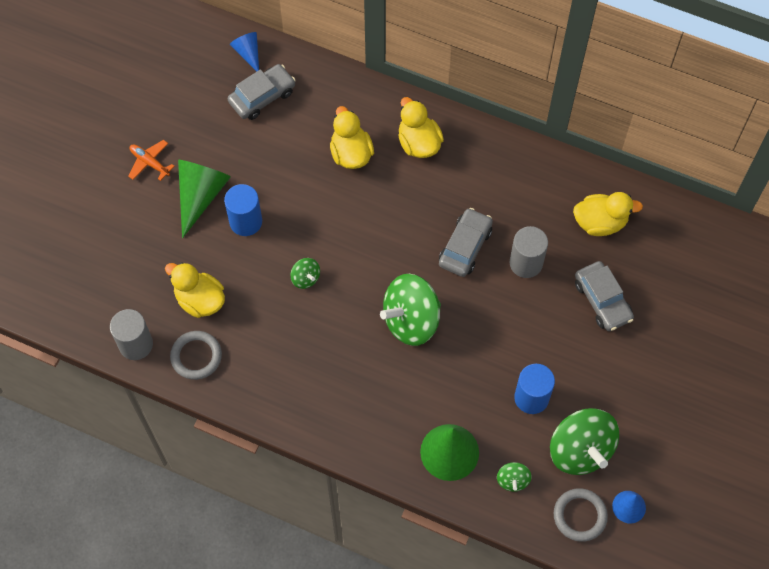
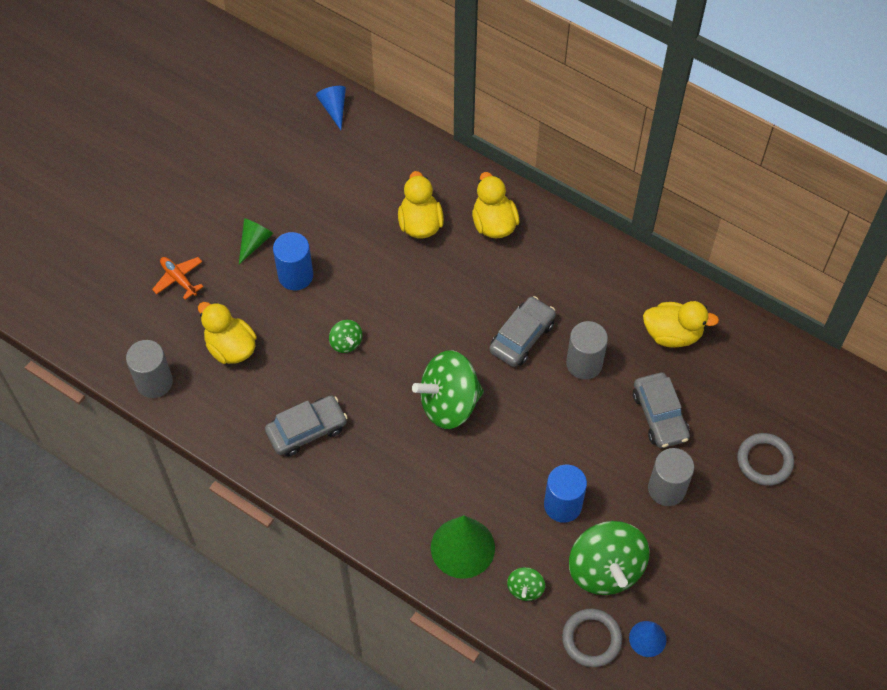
camera: 10 degrees right, 5 degrees down
(150, 162) = (209, 201): orange plane -> orange plane (179, 279)
(196, 356) = (214, 404): grey ring -> grey ring (764, 461)
(200, 195) = (254, 242): green cone -> green cone, size x0.56
(262, 96) = (339, 153): grey car -> grey car (307, 430)
(621, 367) = (666, 489): none -> grey cylinder

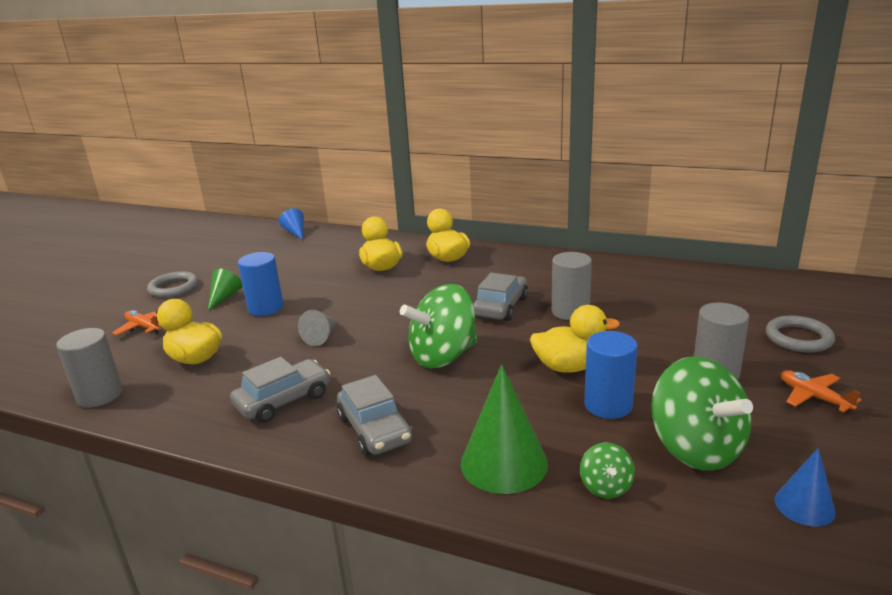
camera: 10 degrees left, 35 degrees down
(346, 342) = (322, 336): green spinning top -> grey cone
(591, 639) = (729, 522): grey ring -> grey ring (174, 288)
(660, 415) = (667, 328): grey car -> grey car (375, 429)
(672, 334) = (642, 284): yellow duck -> yellow duck (569, 367)
(725, 538) = (814, 397): none -> orange plane

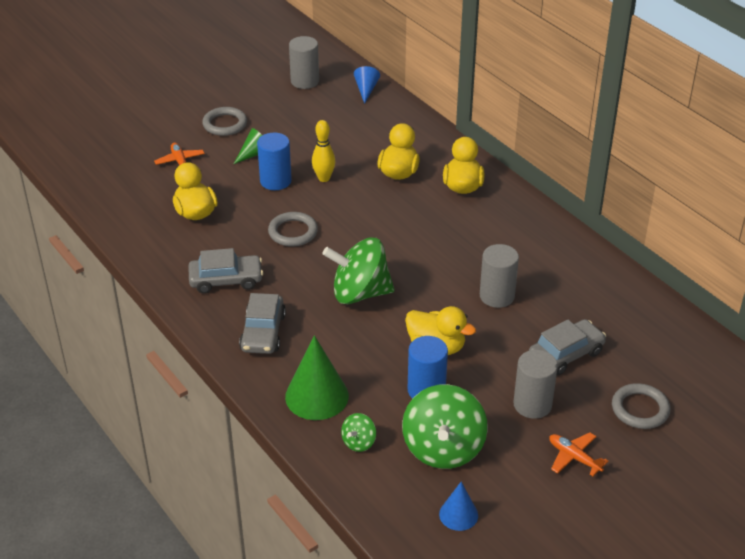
camera: 30 degrees right, 15 degrees up
(100, 395) = (120, 219): grey cylinder -> grey cylinder (305, 81)
(314, 291) = (324, 178): none -> yellow bowling pin
(322, 336) = (293, 232): grey cone -> grey ring
(500, 307) = (449, 264): grey car -> grey car (566, 354)
(814, 397) = (574, 457): orange plane -> orange plane turned 45 degrees counterclockwise

